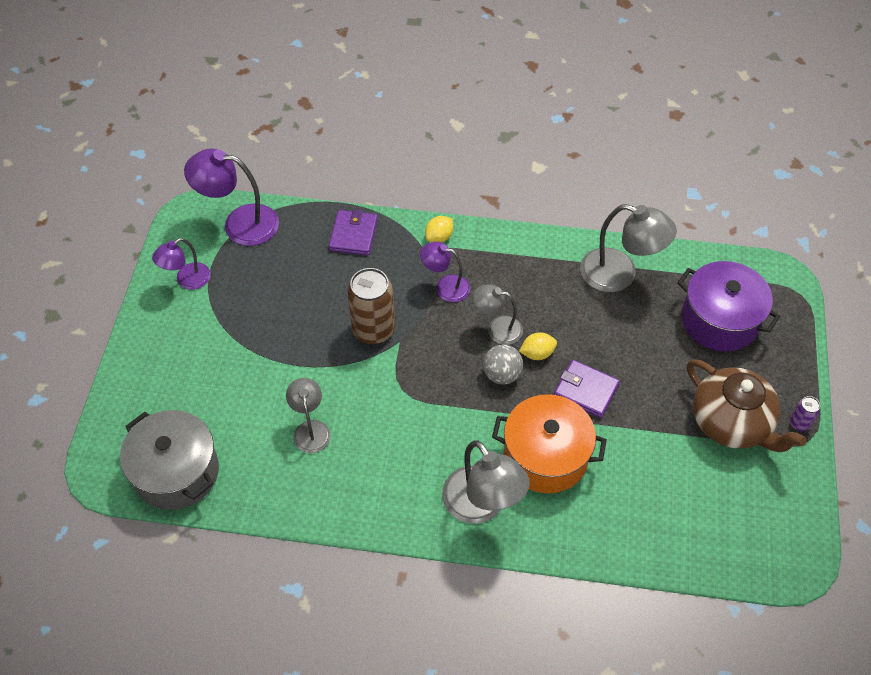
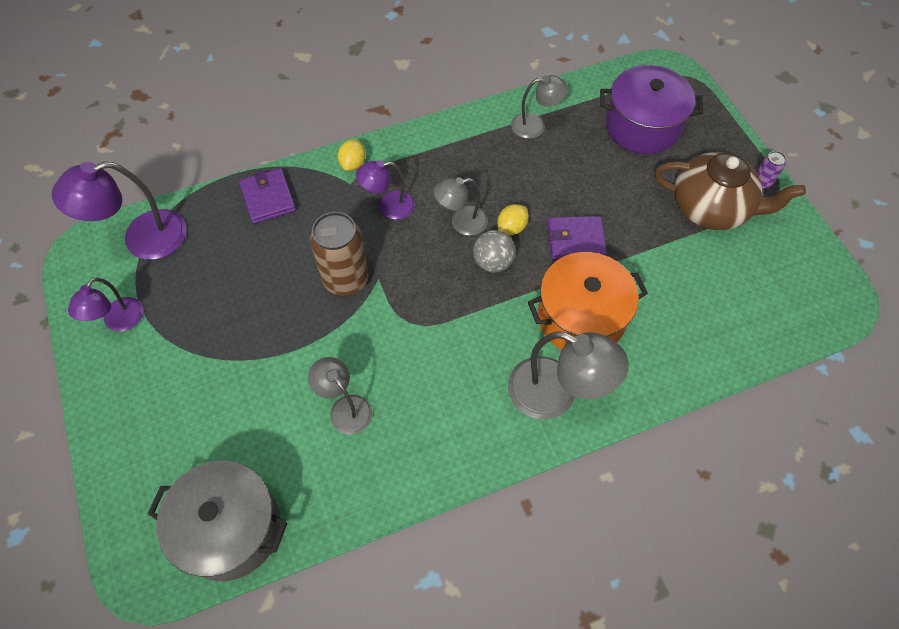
camera: 30 degrees left, 5 degrees up
(619, 274) = (535, 125): grey lamp -> grey lamp, size x0.61

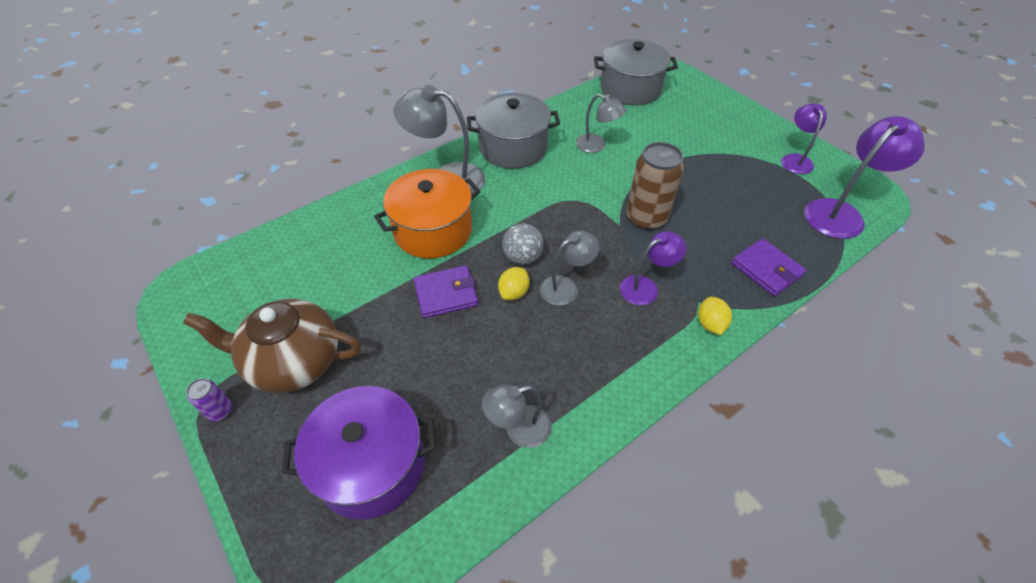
camera: 165 degrees right, 10 degrees down
(457, 432) = (513, 148): none -> grey pot

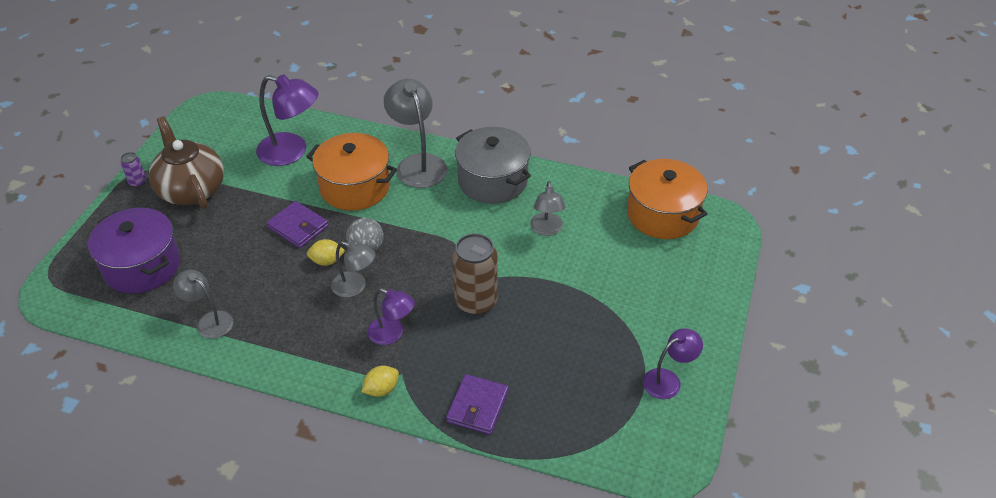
camera: 55 degrees right, 5 degrees down
(630, 89) = (662, 214): grey pot -> orange pot
(840, 213) = (610, 441): purple lamp -> purple lamp (292, 152)

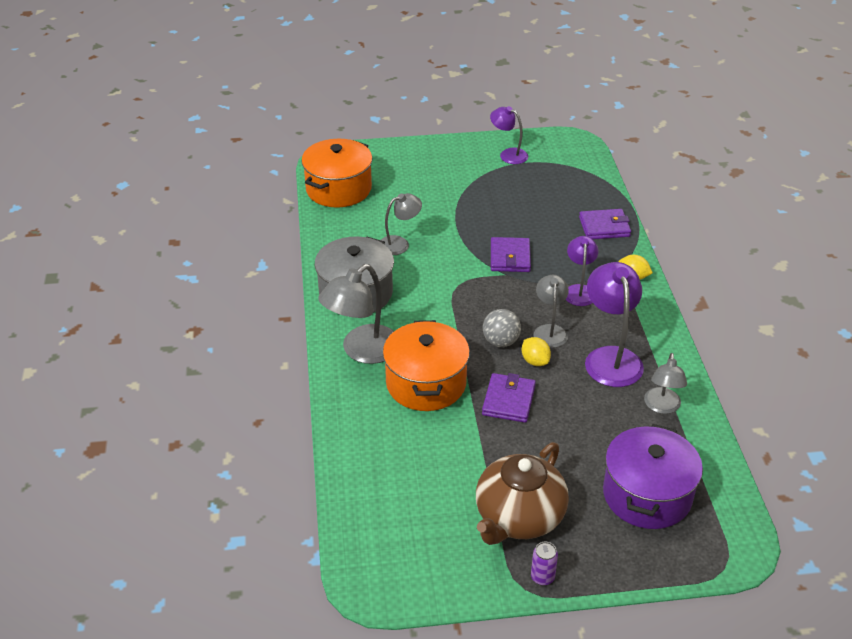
camera: 115 degrees left, 5 degrees down
(292, 152) = (404, 459): purple lamp -> purple lamp (610, 357)
(476, 302) = (510, 257): brown can -> purple wallet

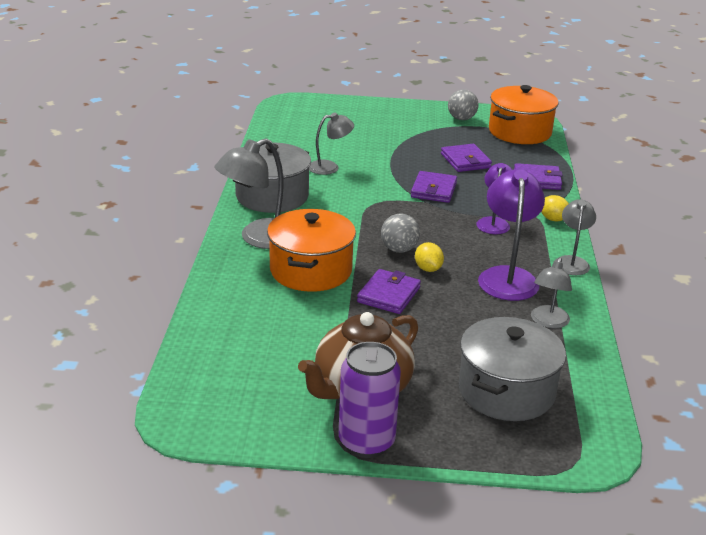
camera: 10 degrees right, 10 degrees down
(338, 189) = (289, 123): orange pot -> orange pot (520, 132)
(508, 154) = (461, 119): purple lamp -> grey ball
(529, 213) = (465, 161): none -> purple wallet
(542, 577) = (366, 442): purple can -> purple can, size x2.14
(549, 331) = (452, 248): grey lamp -> grey lamp (571, 262)
(647, 495) = (506, 391): purple pot -> grey pot

